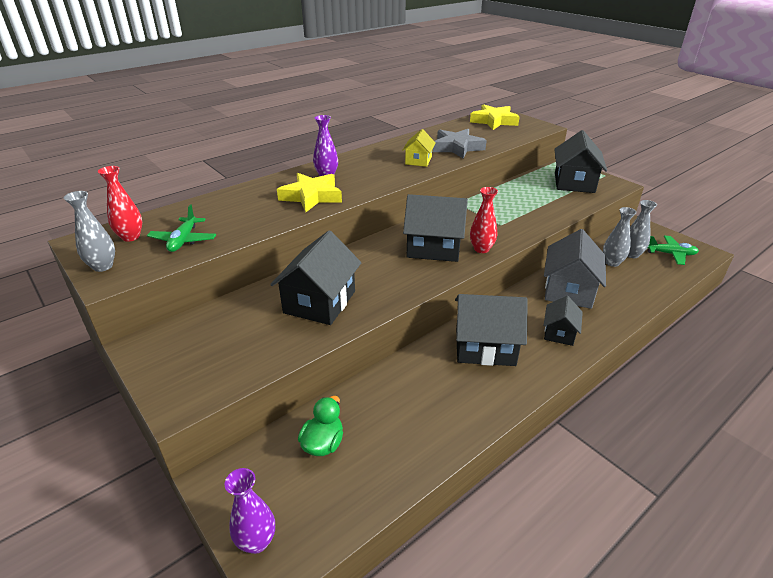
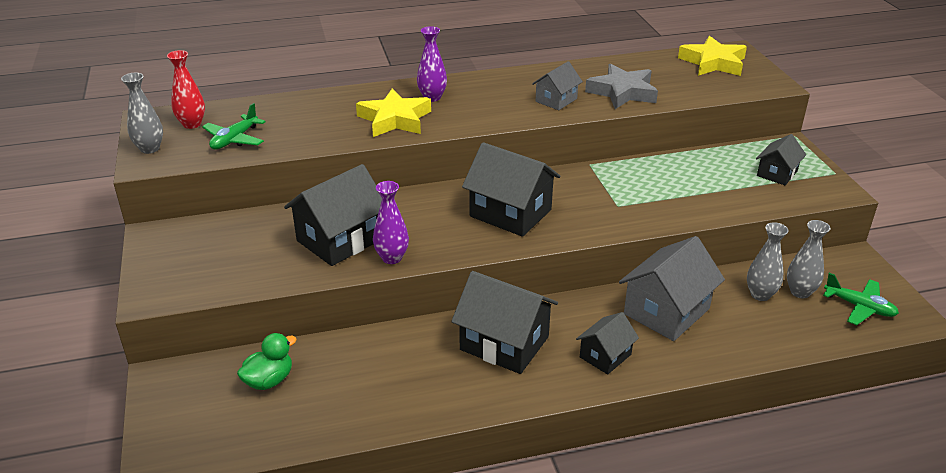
camera: 25 degrees right, 0 degrees up
(257, 541) = (160, 438): purple vase -> purple vase (392, 258)
(418, 160) = (556, 100): yellow house -> grey house
(481, 249) = (564, 229): red vase -> none
(574, 182) = (777, 173): black house -> black house, size x0.56

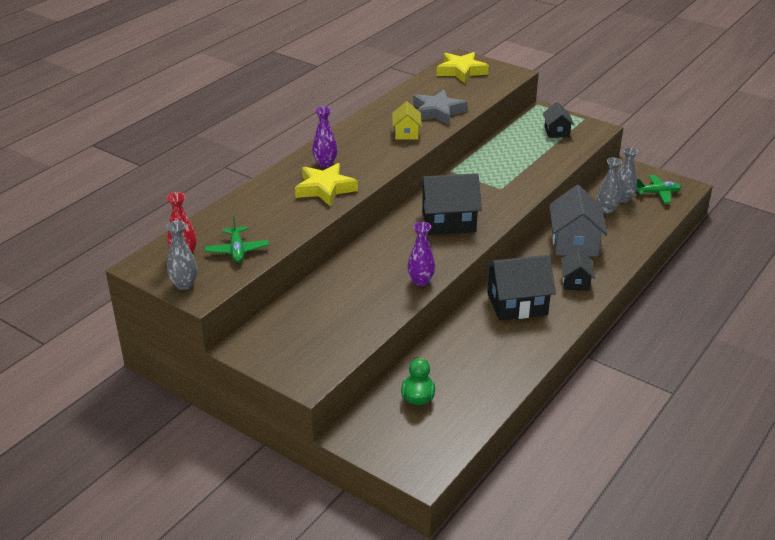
camera: 40 degrees left, 0 degrees up
(340, 240) = (372, 287): black house -> none
(556, 100) = (406, 133): grey house -> yellow house

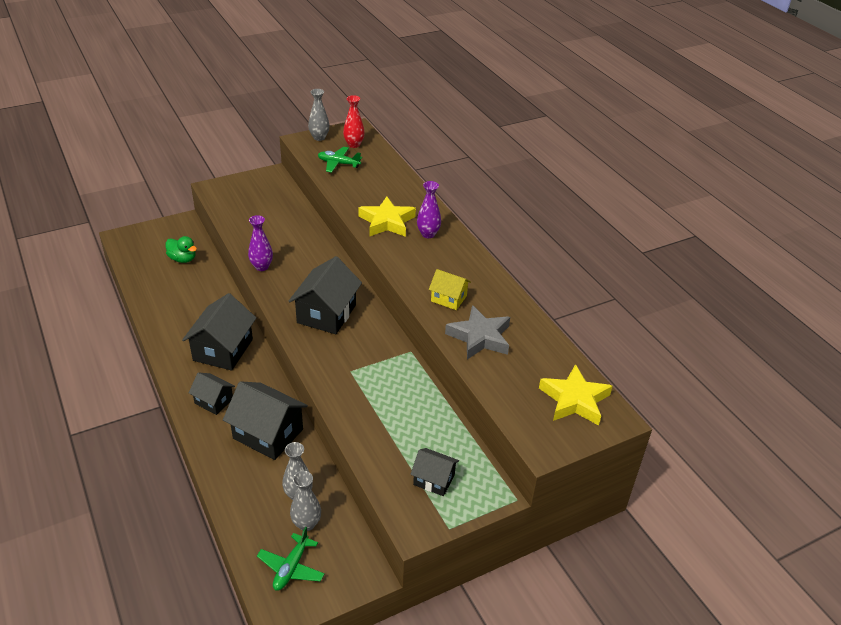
camera: 115 degrees right, 5 degrees up
(574, 242) = (268, 434): grey house -> black house

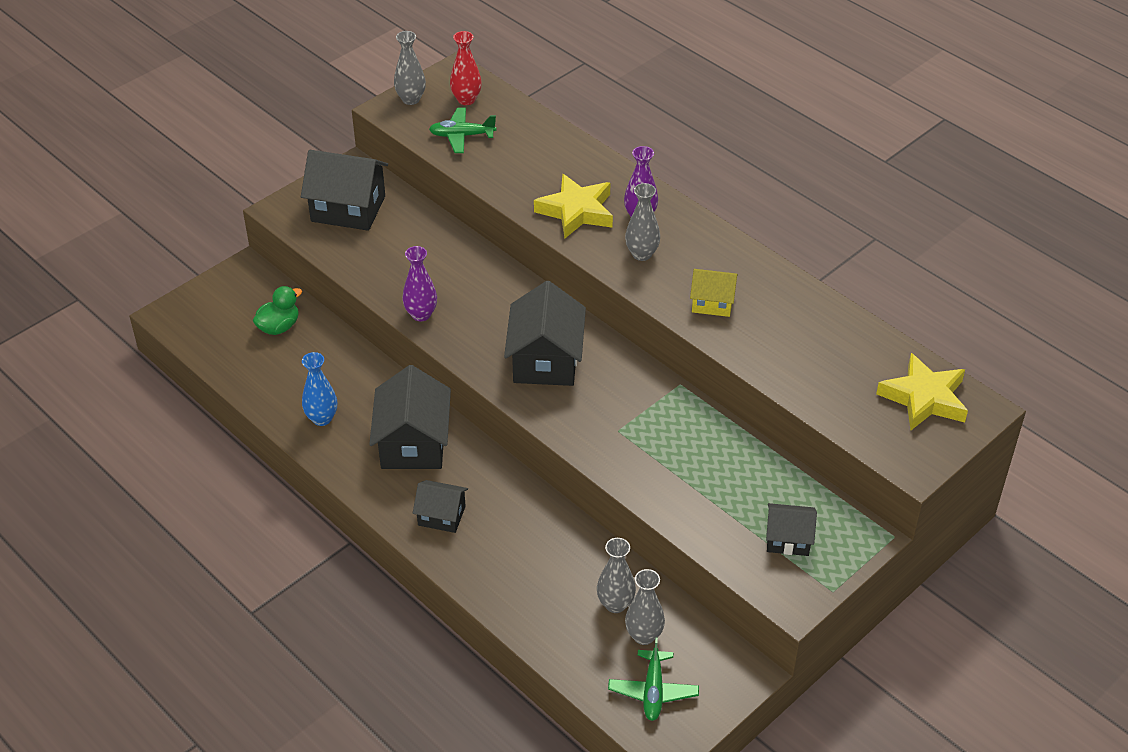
camera: 15 degrees left, 5 degrees up
(174, 320) = (322, 418): none -> blue vase
(182, 259) = (279, 327): green duck -> green duck turned 60 degrees counterclockwise
(268, 434) = (536, 539): black house -> black house (348, 208)
(416, 257) = (642, 254): none -> grey vase
(480, 337) = (776, 346): grey star -> none

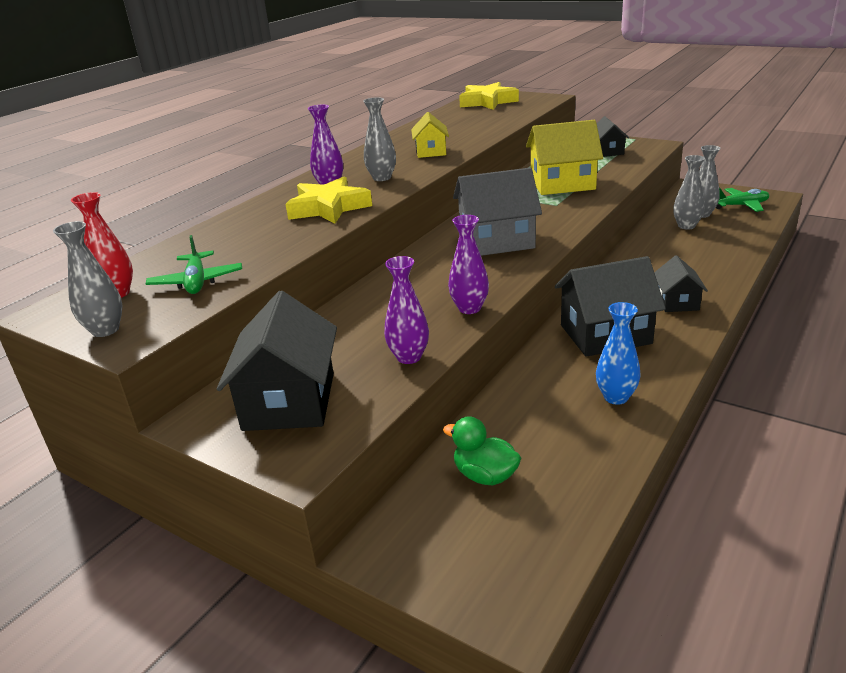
camera: 100 degrees left, 15 degrees down
(368, 270) = (409, 357): none -> purple vase
(546, 360) = (496, 241): black house -> grey house
(682, 455) = (562, 184): none -> yellow house

